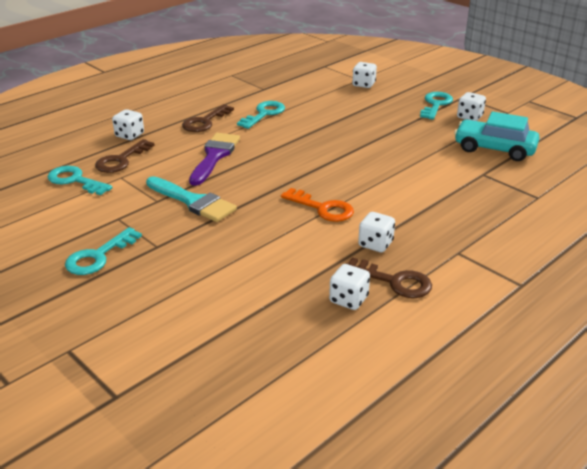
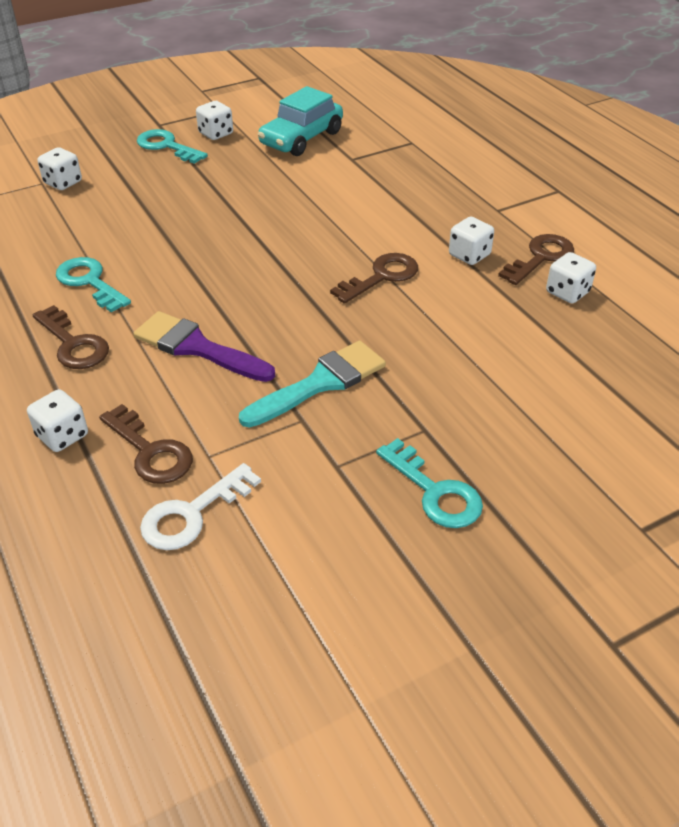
camera: 75 degrees left, 10 degrees up
(75, 180) = (192, 514): turquoise key -> white key
(322, 208) = (381, 277): orange key -> brown key

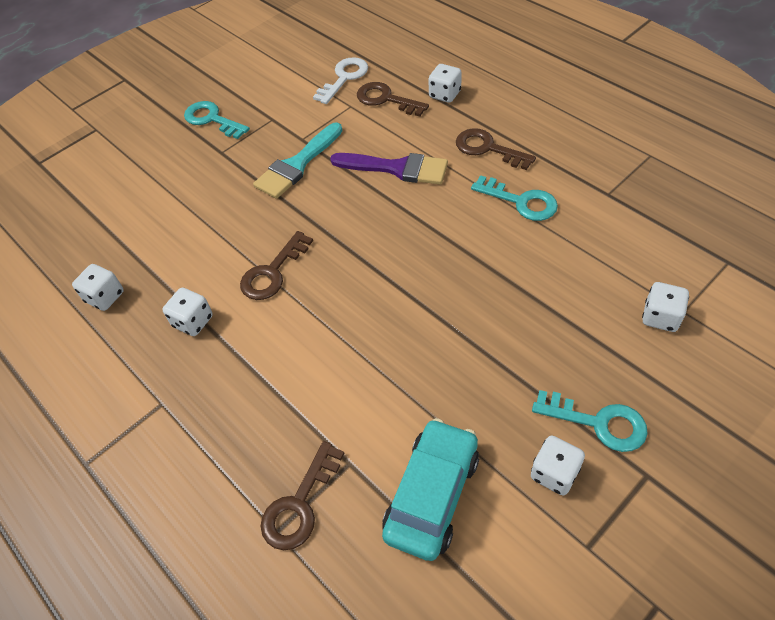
camera: 170 degrees right, 10 degrees up
(540, 258) = (123, 336): brown key -> brown key (300, 504)

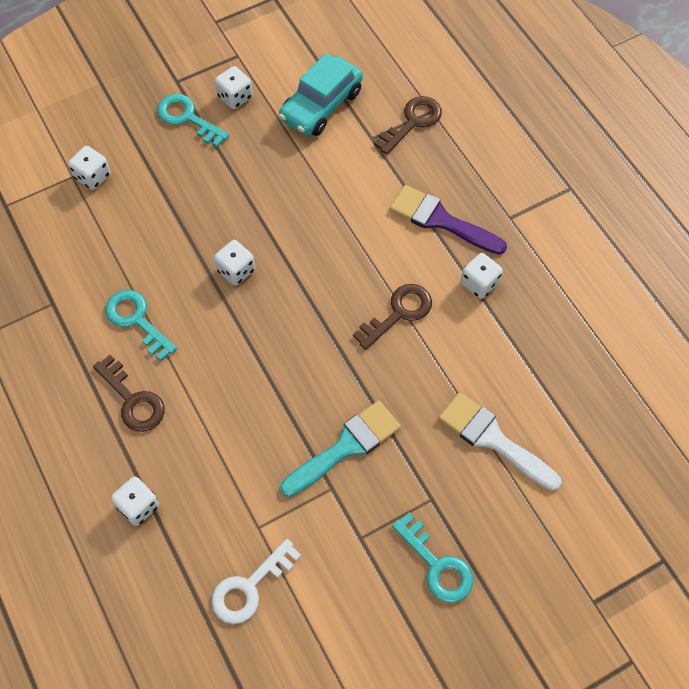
camera: 170 degrees left, 10 degrees up
(105, 297) = (564, 334): white dice -> white dice (236, 270)
(173, 200) = (493, 439): none -> white brush
(386, 99) = (211, 523): brown key -> none
(396, 168) = (240, 404): purple brush -> purple brush (441, 220)

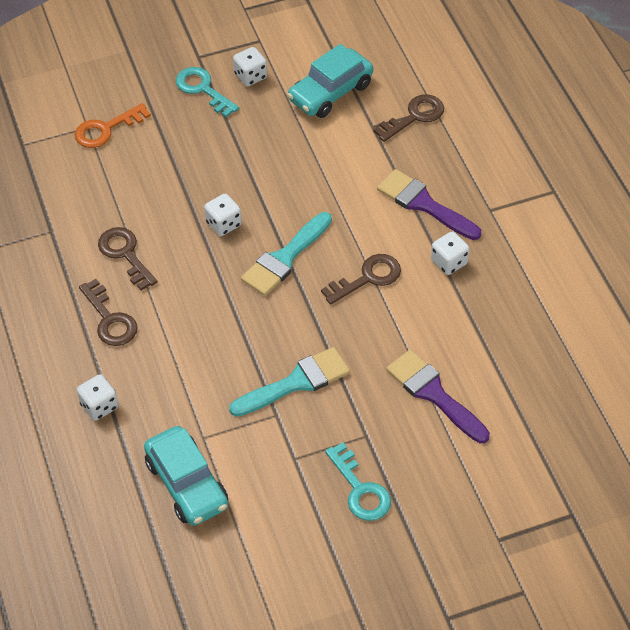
camera: 10 degrees right, 10 degrees down
(92, 176) = (106, 129): white dice -> orange key
(137, 320) = (125, 254): turquoise key -> brown key
(250, 587) = (187, 484): white key -> turquoise car
(308, 301) = (285, 258): none -> turquoise brush
(493, 439) = (434, 394): white brush -> purple brush

